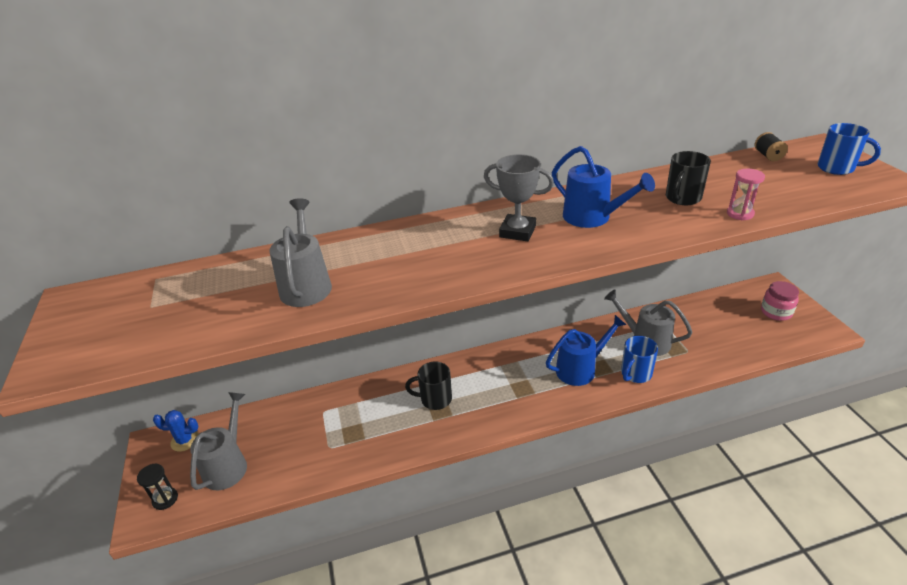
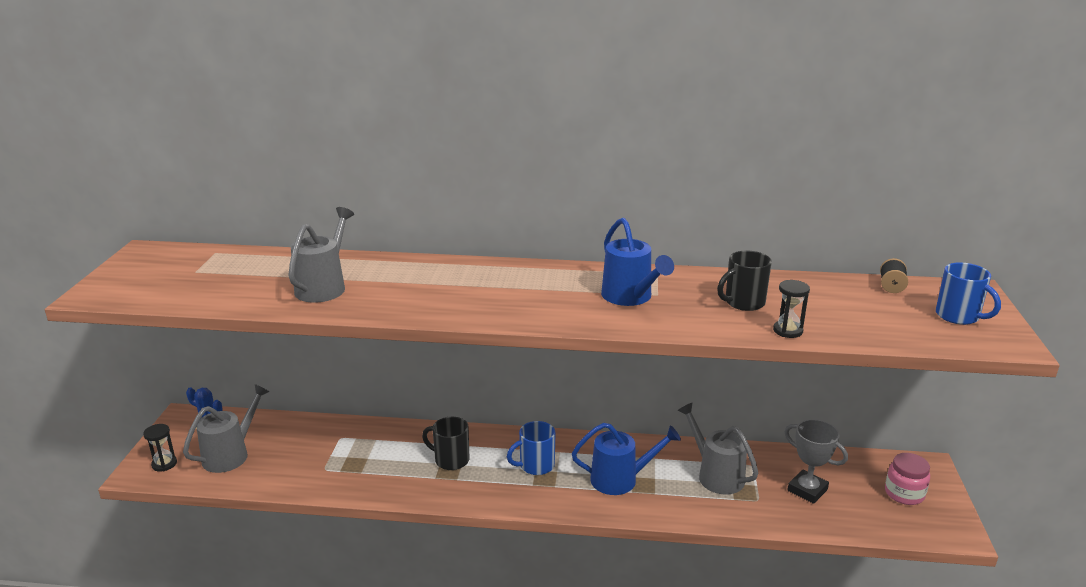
camera: 20 degrees right, 10 degrees down
(517, 231) = (545, 291): grey trophy -> grey trophy (807, 490)
(635, 374) = (677, 502): blue mug -> blue mug (535, 466)
(740, 214) = (788, 331): pink hourglass -> black hourglass

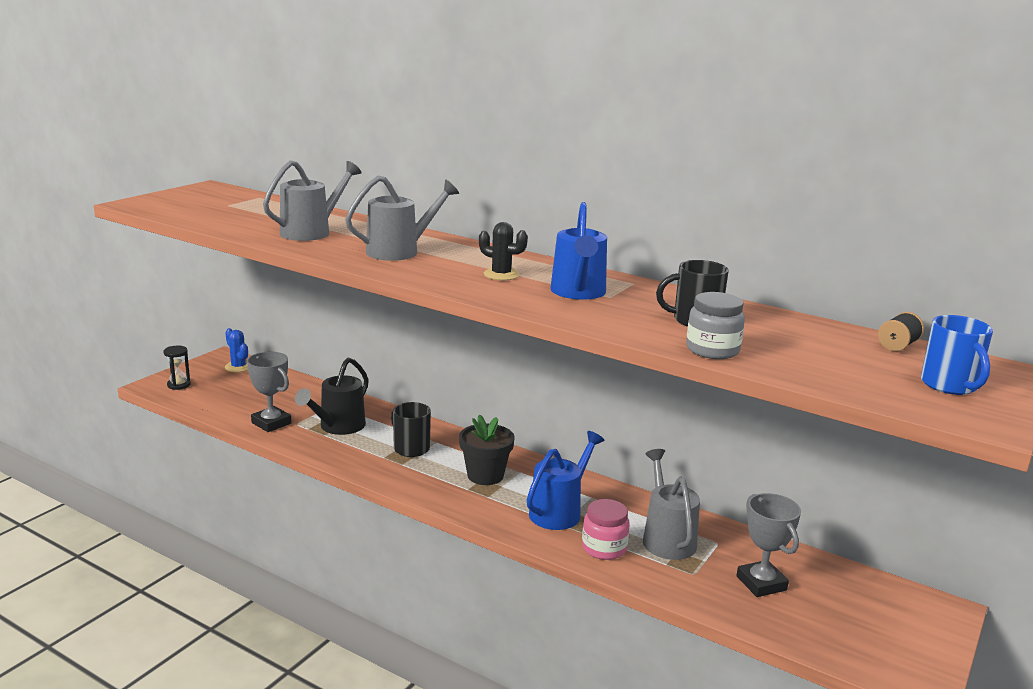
camera: 25 degrees right, 5 degrees down
(231, 454) = (234, 392): grey watering can -> grey watering can (400, 251)
(299, 476) = (271, 423): none -> grey trophy
(366, 459) = (338, 427): none -> black watering can
(535, 466) = (485, 475): blue mug -> black flower pot
(549, 294) = (501, 275): none -> black cactus
(621, 479) = (559, 511): blue watering can -> blue watering can turned 75 degrees counterclockwise
(788, 331) = (712, 350): black hourglass -> grey jar
(904, 494) = (883, 624): pink jar -> pink jar (604, 548)

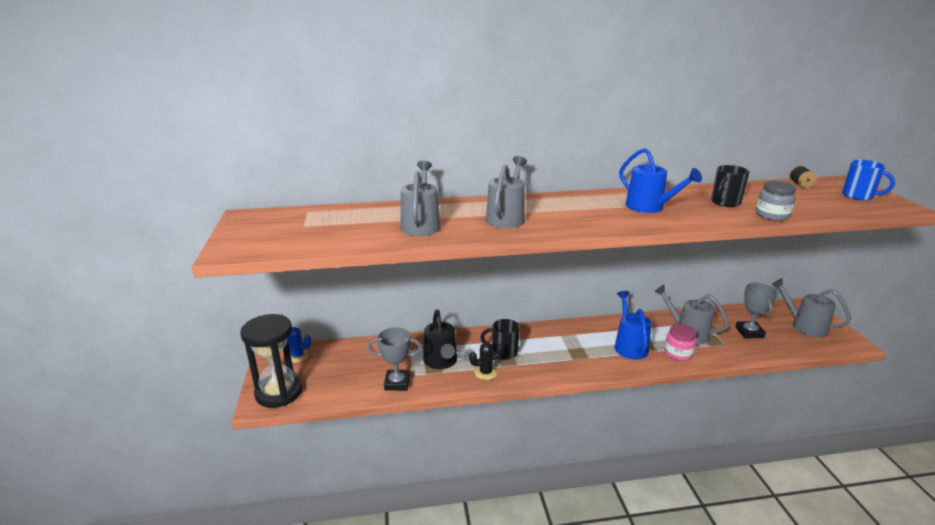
camera: 40 degrees left, 5 degrees up
(179, 385) = (279, 392): black hourglass -> black hourglass, size x2.30
(485, 475) = (566, 346): black flower pot -> none
(501, 275) = (592, 211): black cactus -> black cactus (486, 372)
(761, 583) = (749, 332): grey trophy -> grey trophy turned 60 degrees clockwise
(876, 623) = (804, 326): none -> grey watering can

